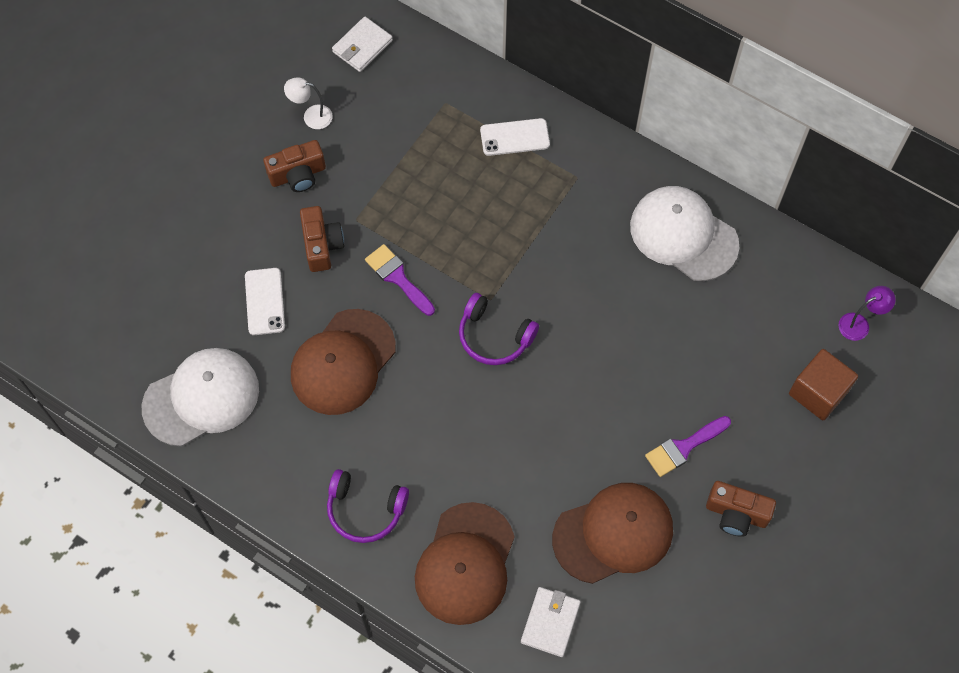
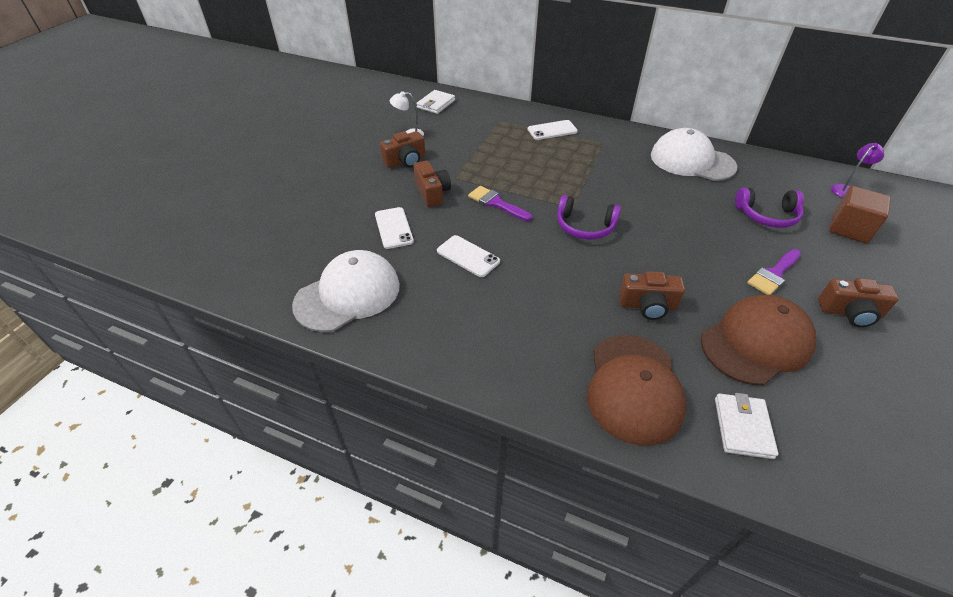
camera: 10 degrees left, 20 degrees down
(343, 362) = (468, 256): brown cap -> white phone
(365, 510) = (520, 357): purple headphones -> purple headphones (767, 215)
(521, 467) = (648, 305): none -> brown camera

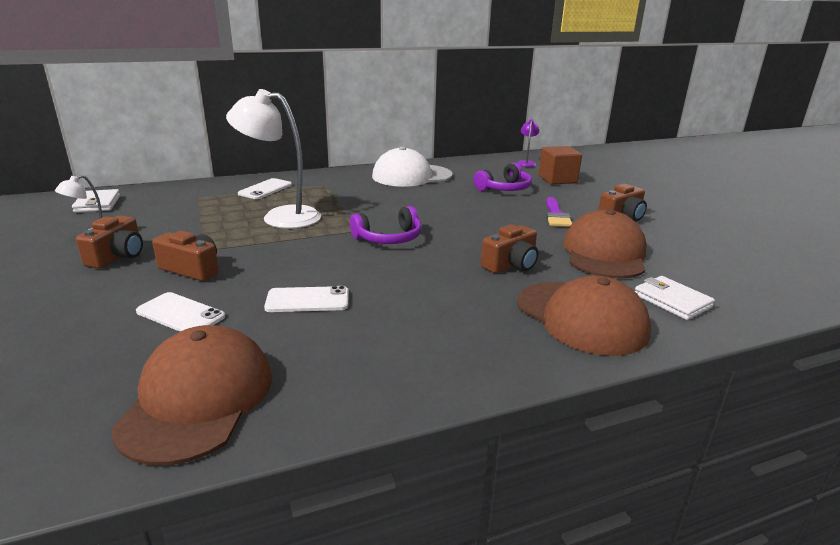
camera: 45 degrees left, 20 degrees down
(348, 294) = (197, 399): white cap -> brown cap
(496, 203) = (280, 252): purple brush -> none
(532, 166) = (280, 216): none -> white lamp

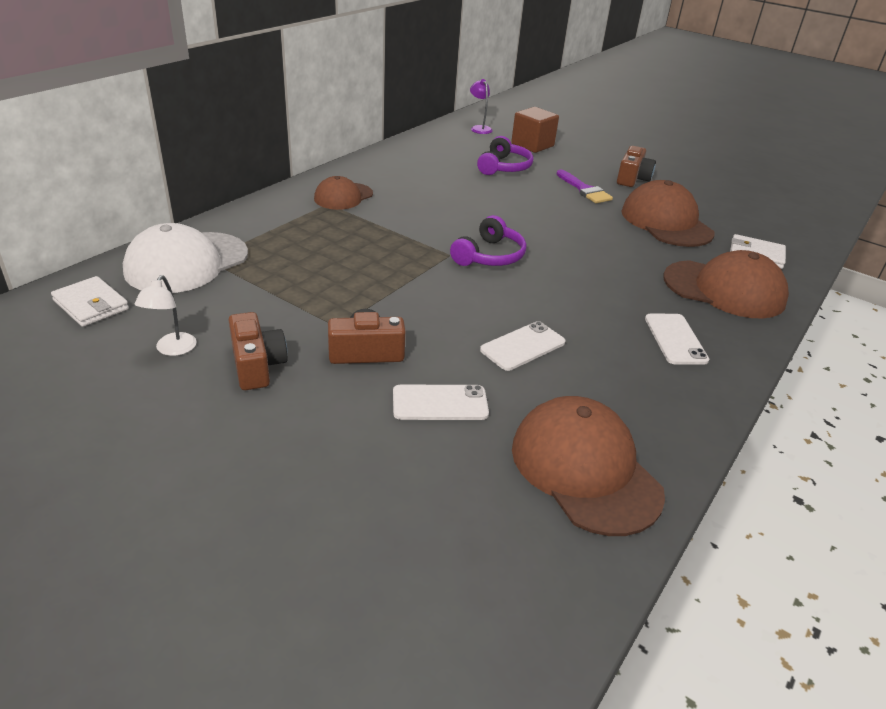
camera: 35 degrees left, 10 degrees up
(265, 189) = (270, 227): white phone -> white phone (675, 339)
(280, 216) = (348, 260): white lamp -> none
(344, 183) = (343, 196): none -> brown cap
(411, 176) = (398, 170): white cap -> white cap (187, 263)
(511, 265) = (620, 255): brown camera -> none

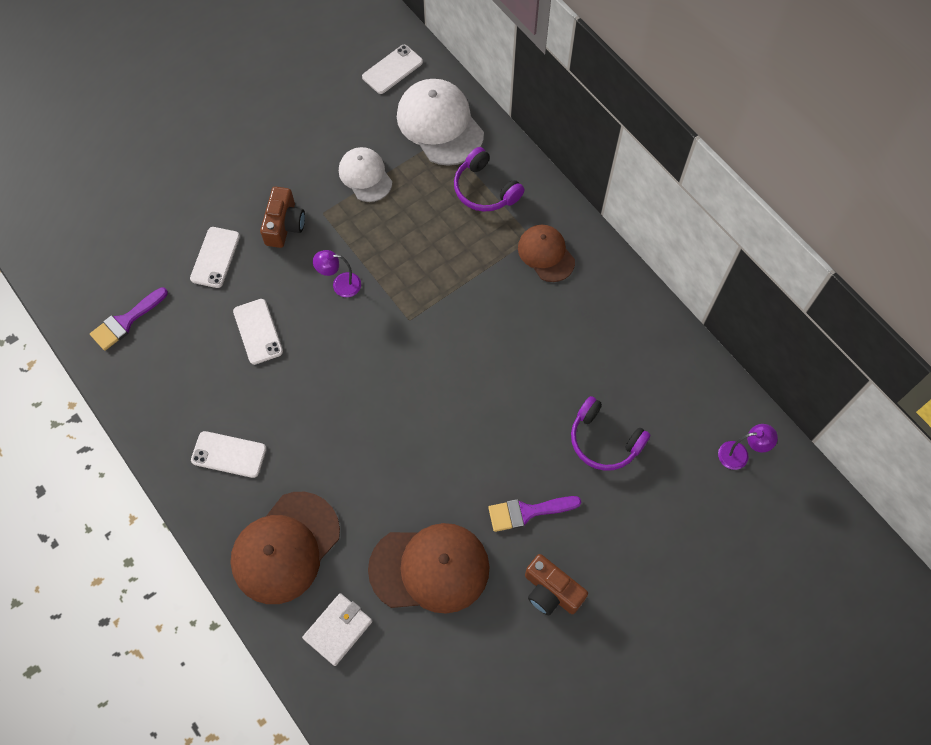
camera: 110 degrees right, 30 degrees up
(91, 305) = (392, 69): white wallet -> white phone
(172, 349) = (324, 114): white lamp -> none
(257, 365) = (291, 160): brown camera -> none
(273, 303) = (365, 176): none -> white cap
(431, 299) = (340, 285): none -> purple lamp
(489, 256) = (398, 353): purple headphones -> purple headphones (485, 189)
(532, 145) = (674, 505): brown cube -> none
(584, 469) = (126, 321): brown cap -> purple brush

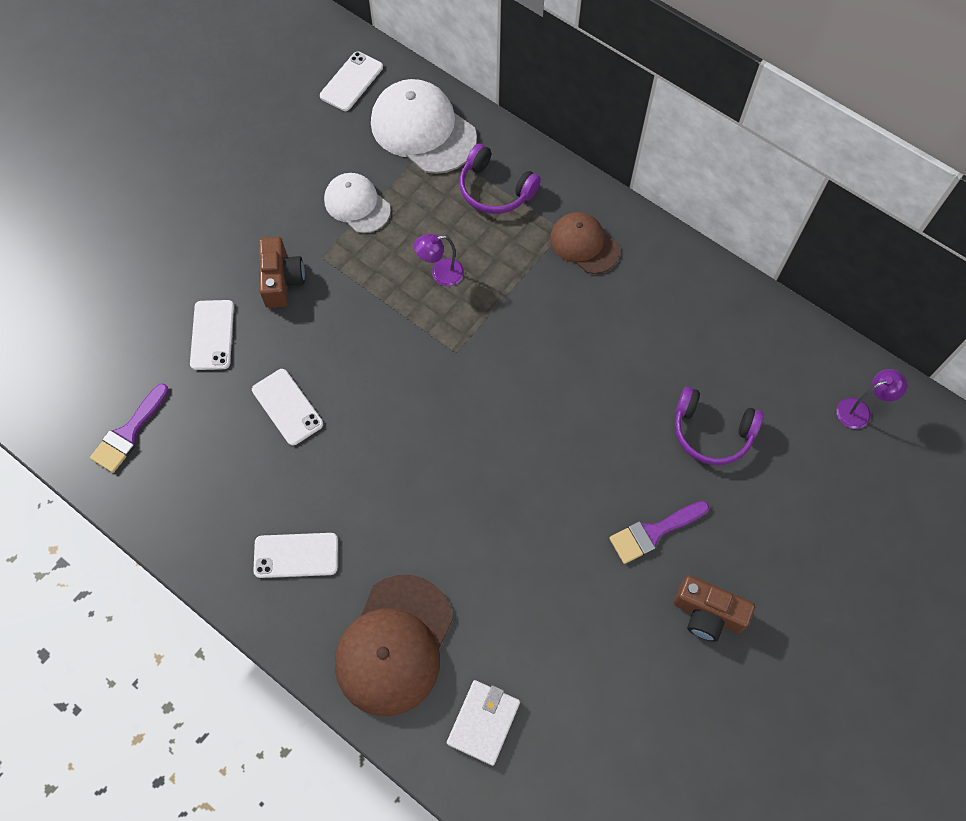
camera: 15 degrees left, 0 degrees up
(340, 285) = (366, 332): purple lamp -> purple lamp (440, 274)
(430, 568) = (565, 624): brown cap -> none

